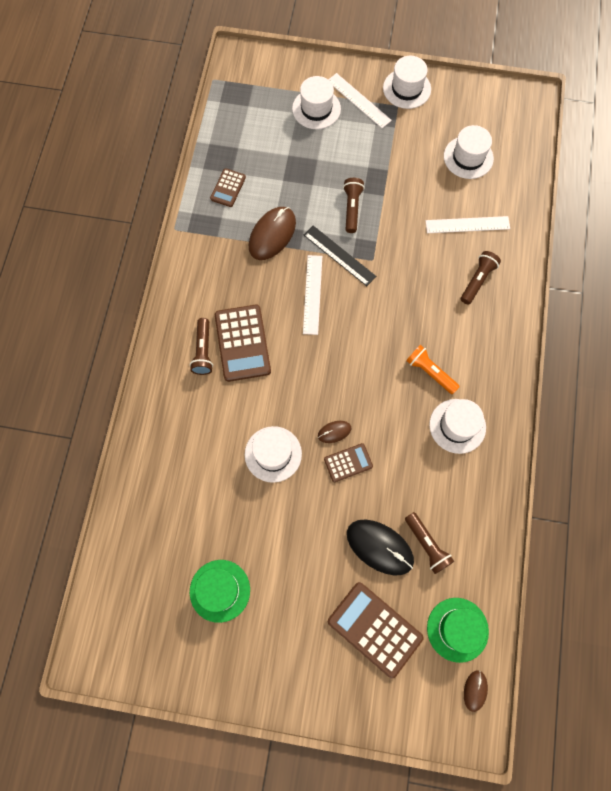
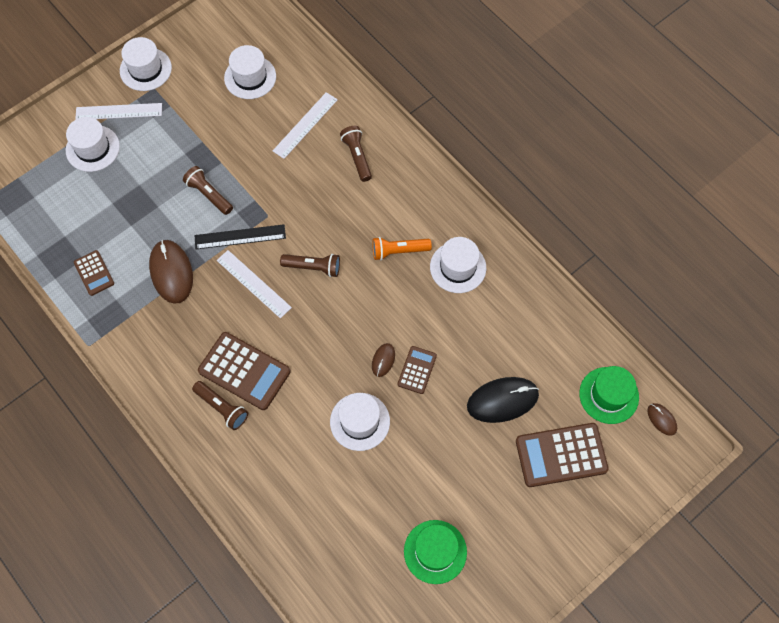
camera: 50 degrees left, 5 degrees down
(427, 545) = (529, 365): brown flashlight -> brown flashlight (313, 267)

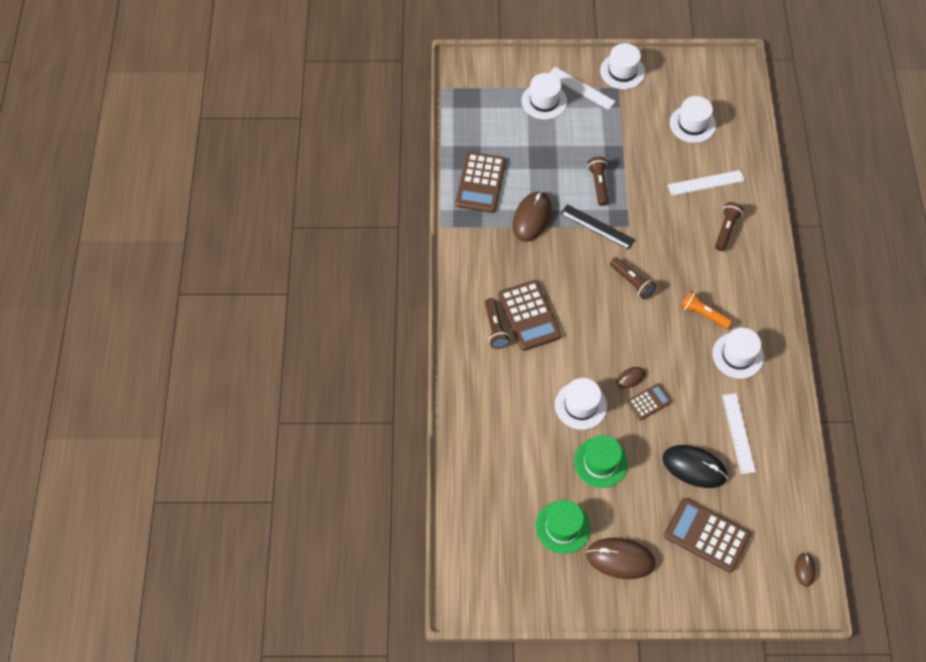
camera: 40 degrees right, 5 degrees down
(94, 273) = (481, 183): brown calculator -> brown calculator, size x1.82
(253, 284) = (581, 264): white ruler -> white ruler (738, 433)
(508, 539) = (620, 559): none -> brown mouse
(609, 395) = (778, 523): green hat -> green hat (600, 462)

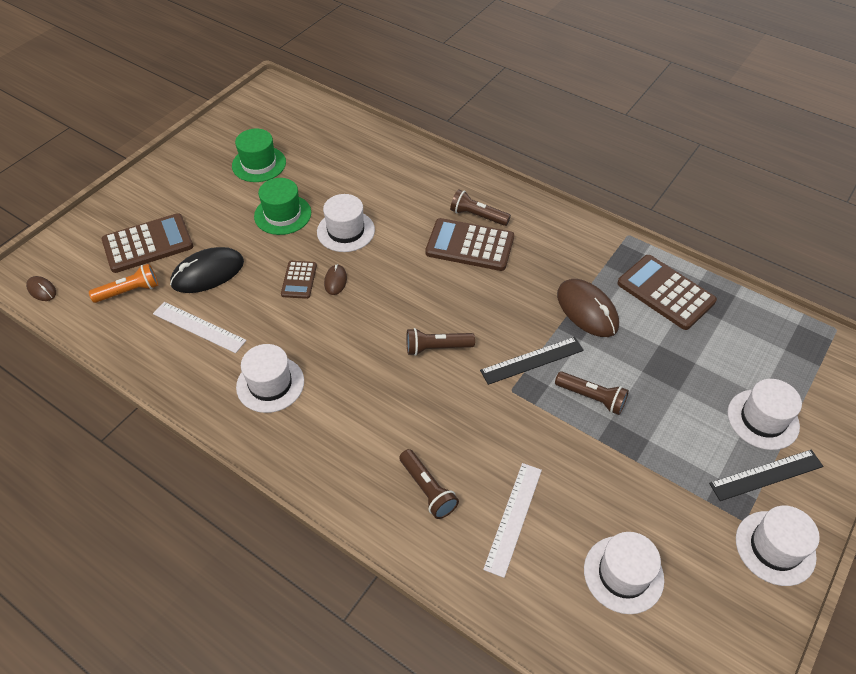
camera: 125 degrees right, 10 degrees down
(581, 88) = (766, 474): white ruler -> black ruler
(620, 559) = (196, 182): brown mouse -> none
(703, 314) = (344, 386): orange flashlight -> orange flashlight (129, 291)

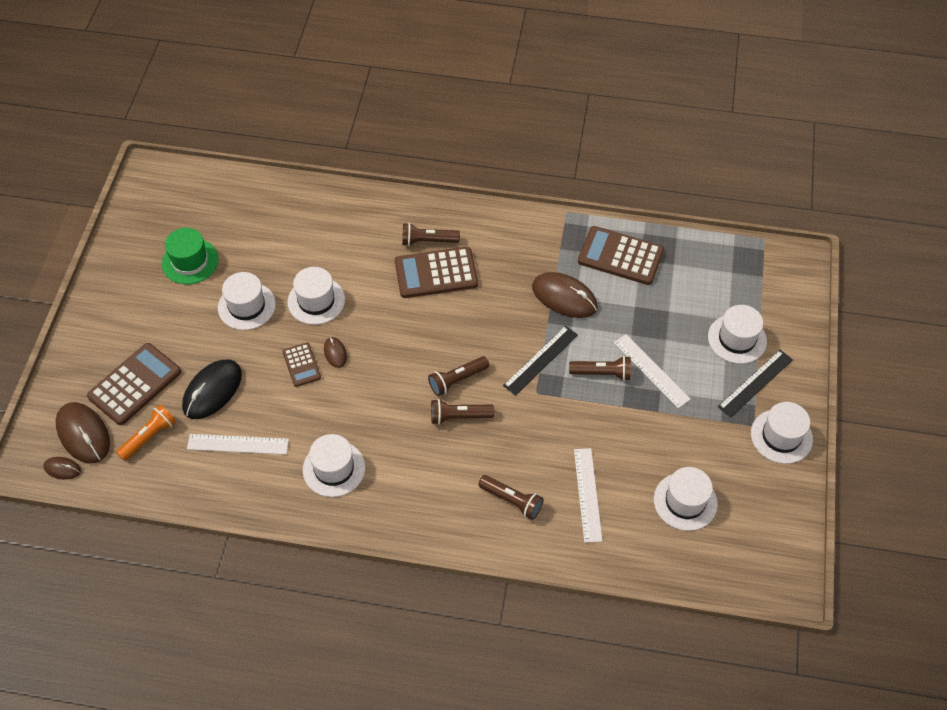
camera: 25 degrees left, 5 degrees up
(79, 268) = (83, 434): none -> brown mouse
(282, 214) = (246, 306): green hat -> white hat
(419, 383) = (459, 416): none -> brown flashlight
(648, 415) = (651, 371): none -> white ruler

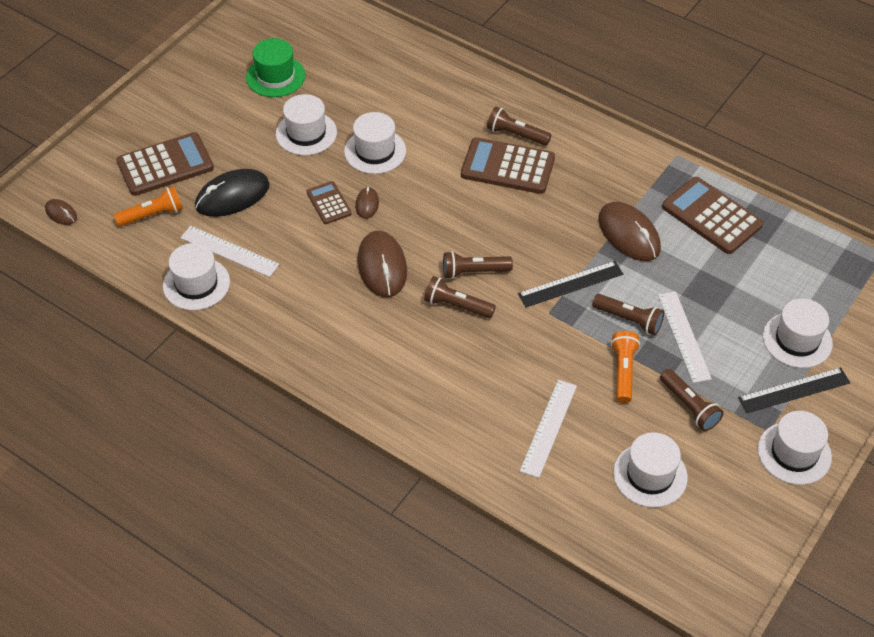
camera: 25 degrees right, 5 degrees down
(83, 434) = (96, 191): brown mouse -> brown mouse (382, 266)
(301, 365) = (329, 203): brown calculator -> brown calculator turned 150 degrees clockwise
(334, 468) = (307, 307): white hat -> white hat (196, 284)
(512, 501) = (466, 403): brown flashlight -> brown flashlight (689, 406)
(620, 420) = (623, 371): none -> orange flashlight

